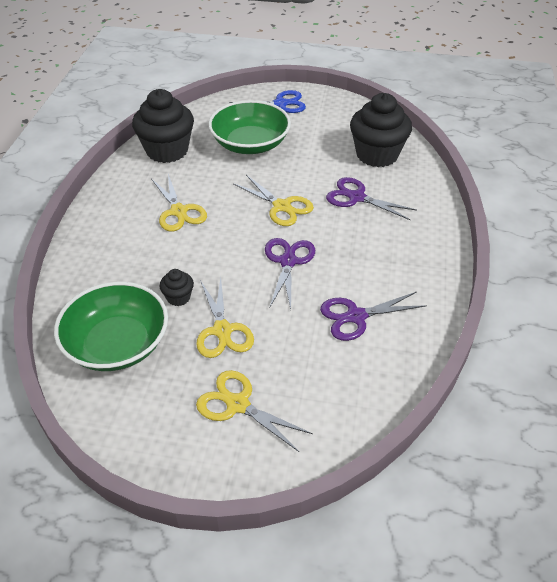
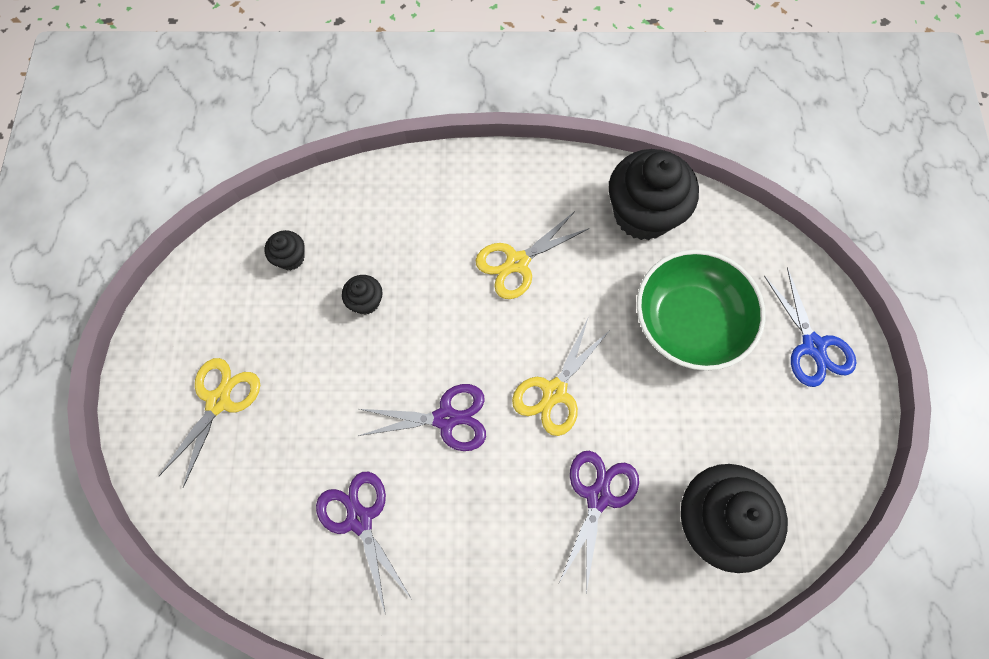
camera: 80 degrees right, 25 degrees up
(117, 344) = (291, 258): green bowl -> black cupcake
(222, 330) = (320, 362): yellow scissors -> none

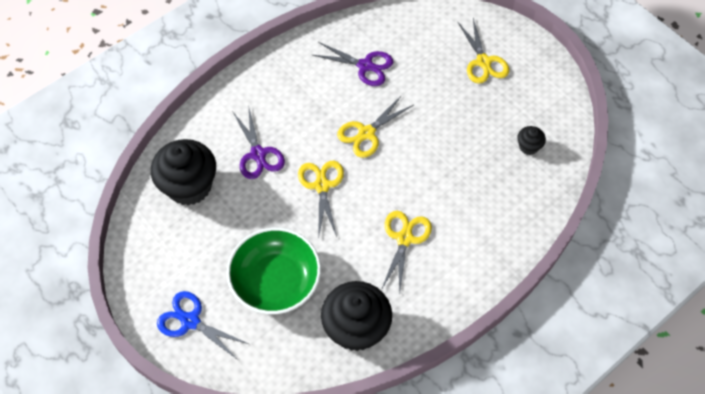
camera: 140 degrees right, 10 degrees down
(366, 301) = (465, 155): black cupcake -> none
(446, 418) = (366, 133): purple scissors -> yellow scissors

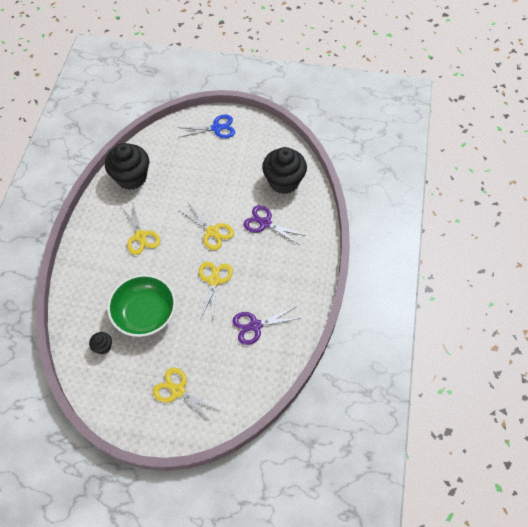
camera: 140 degrees right, 0 degrees up
(276, 281) = (192, 170): green bowl -> green bowl (145, 313)

